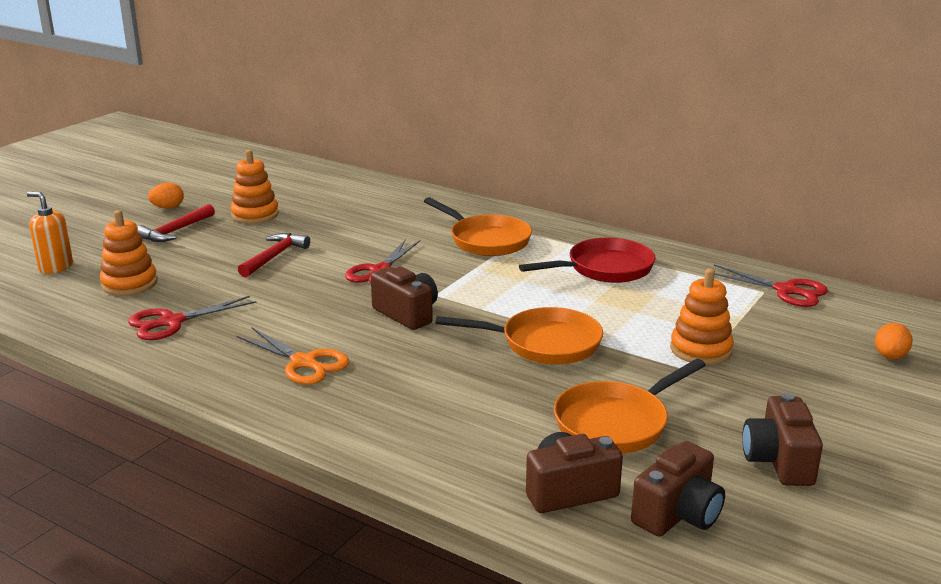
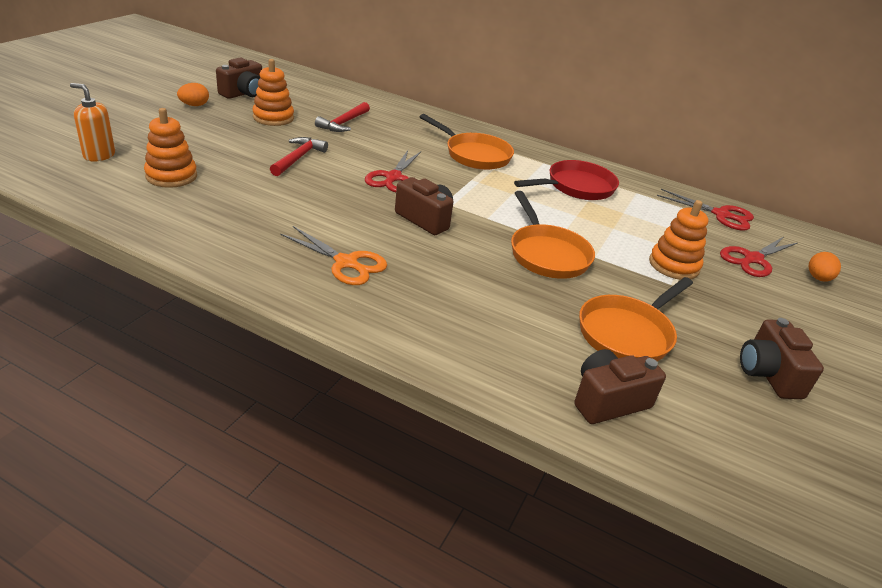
camera: 10 degrees left, 10 degrees up
(172, 322) = (217, 216): red scissors -> red scissors (753, 259)
(175, 231) = (205, 128): red hammer -> red hammer (343, 123)
(543, 344) = (547, 254): orange pan -> orange pan turned 75 degrees clockwise
(678, 514) = (705, 426): brown camera -> brown camera (243, 93)

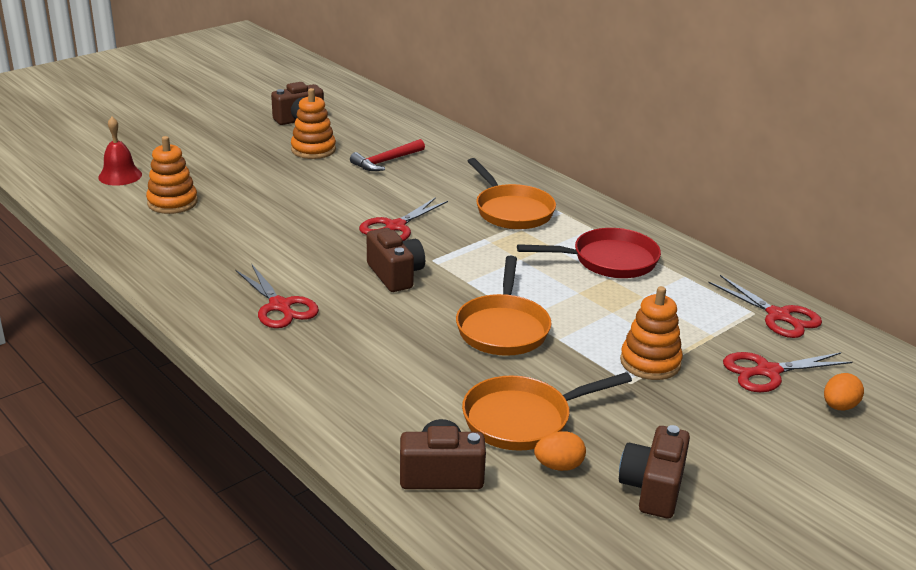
camera: 25 degrees right, 5 degrees down
(99, 155) = (120, 176): orange soap dispenser -> red bell
(194, 105) = (241, 130): orange egg -> orange egg (559, 466)
(298, 158) = (308, 196): red hammer -> none
(346, 263) = (280, 306): orange scissors -> red scissors

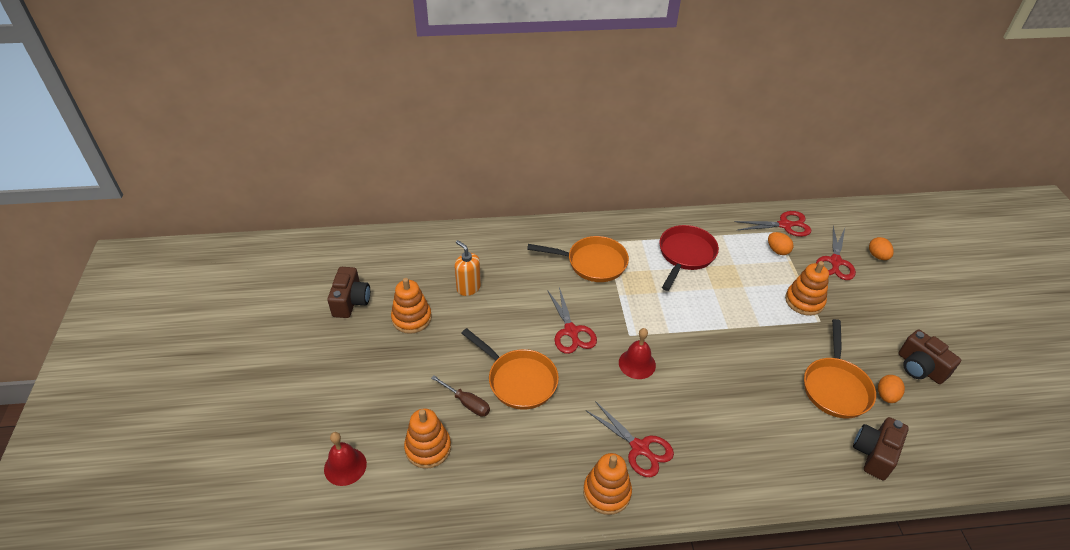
camera: 55 degrees left, 15 degrees up
(205, 303) = (607, 492): none -> orange stacking toy
(242, 204) = (467, 403): none -> brown screwdriver
(280, 306) = (639, 448): red scissors -> red scissors turned 45 degrees clockwise
(386, 161) = (468, 287): red hammer -> orange soap dispenser
(395, 275) = (637, 363): brown camera -> red bell
(503, 328) = (734, 344): orange pan -> orange pan (518, 380)
(718, 321) = (777, 250): none -> orange egg

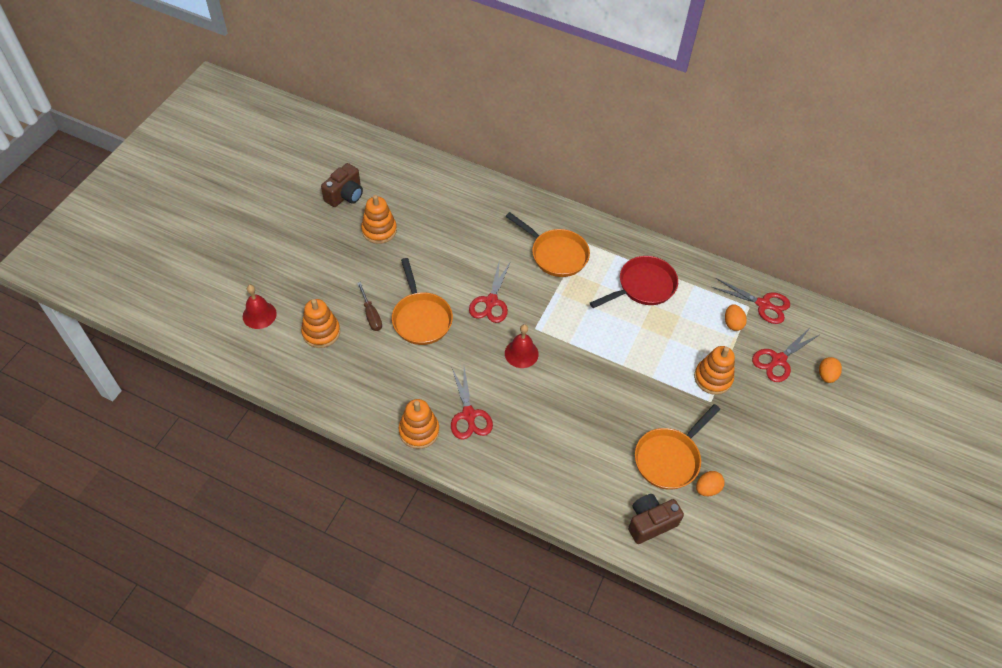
camera: 30 degrees right, 10 degrees up
(468, 287) = (439, 226): orange soap dispenser -> none
(920, 368) = (762, 485): brown camera -> none

